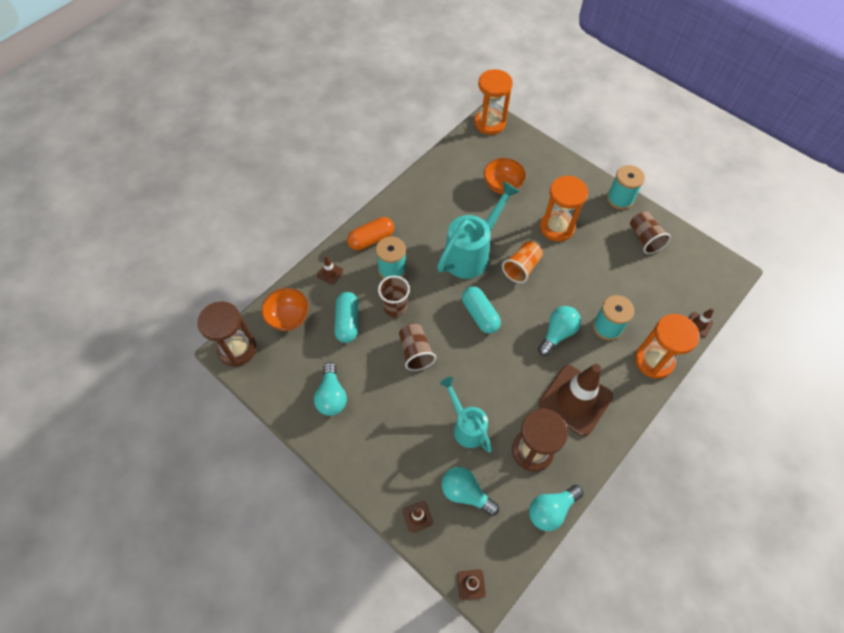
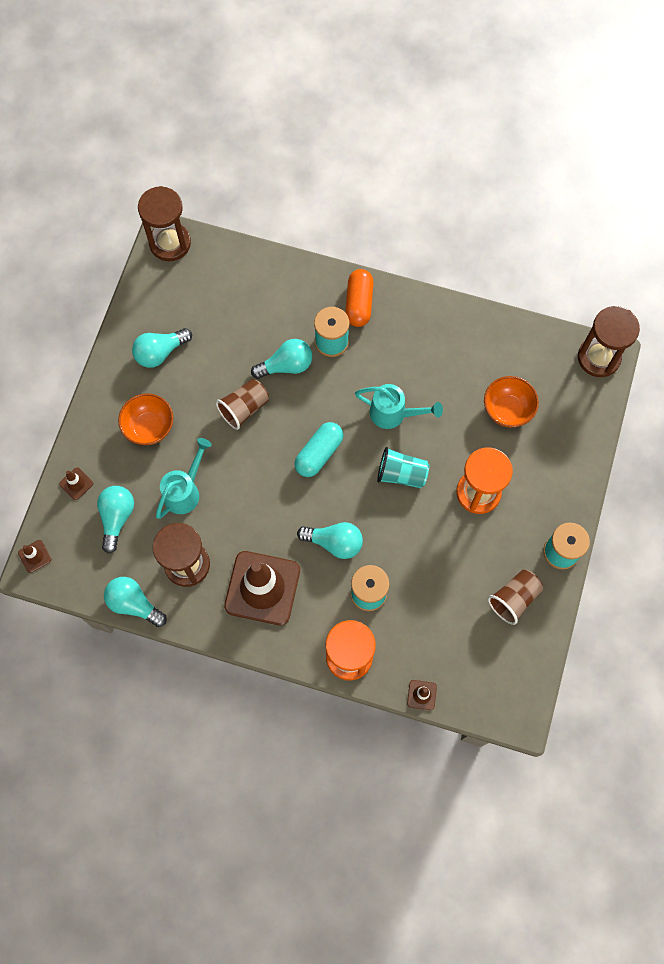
camera: 65 degrees right, 10 degrees up
(289, 318) = (225, 271): orange bowl -> orange bowl (149, 427)
(330, 273) = (296, 283): brown traffic cone -> none
(347, 322) = (247, 328): turquoise capsule -> none
(371, 239) = (359, 303): orange capsule -> orange capsule turned 60 degrees clockwise
(395, 307) = (286, 365): brown cup -> turquoise light bulb
(472, 253) = (394, 414): turquoise watering can -> turquoise watering can, size x0.64
(490, 123) = (598, 358): orange hourglass -> brown hourglass
(521, 267) = (401, 474): orange cup -> turquoise cup

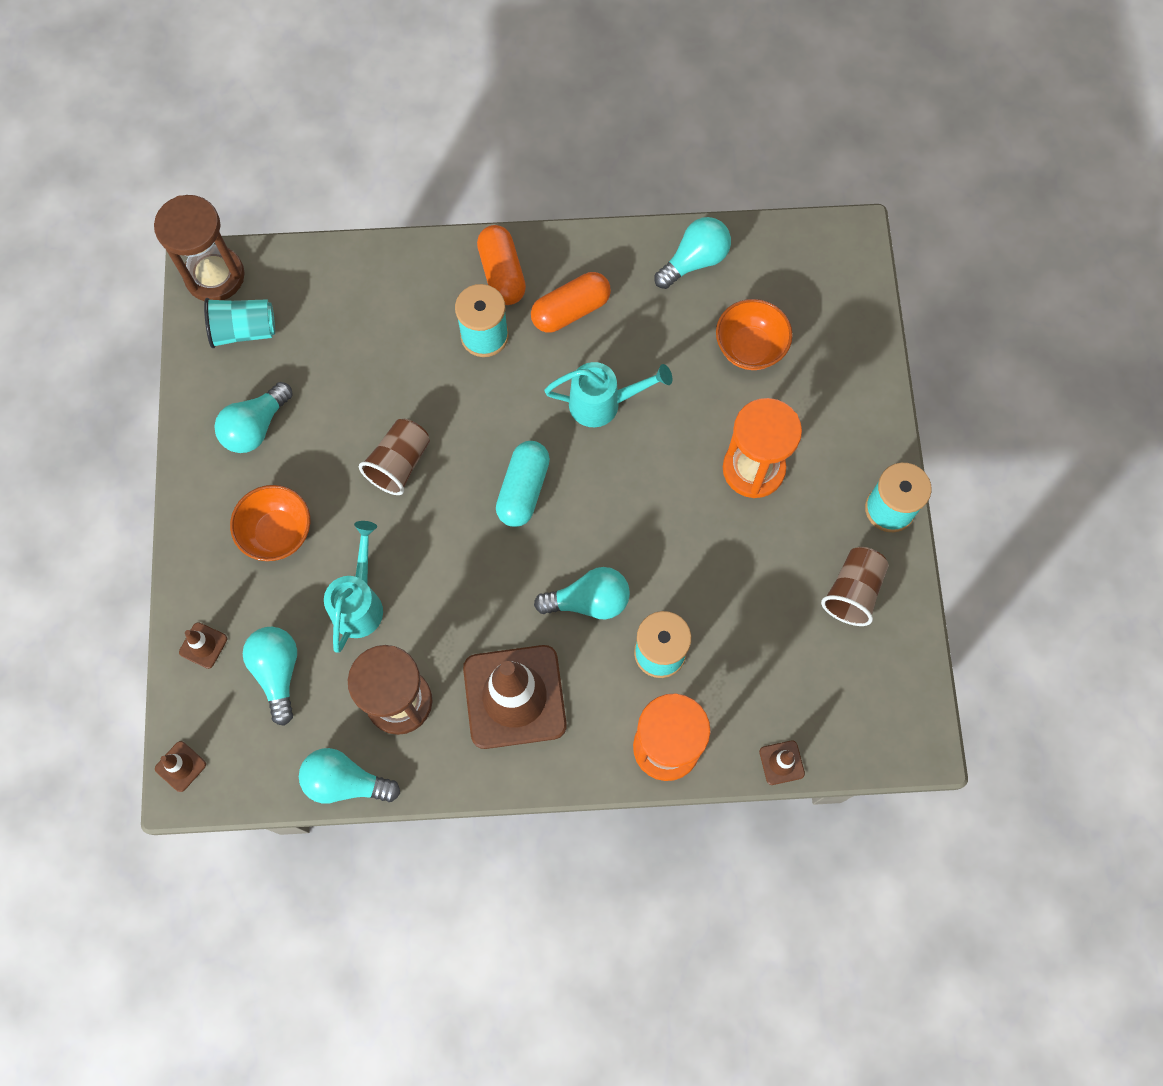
camera: 20 degrees left, 0 degrees up
(286, 365) = (435, 387): turquoise light bulb -> turquoise light bulb (694, 261)
(395, 343) = (571, 310): none -> orange capsule
(401, 474) = (643, 479): turquoise cup -> turquoise cup (244, 330)
(598, 358) = (840, 242): brown hourglass -> none

